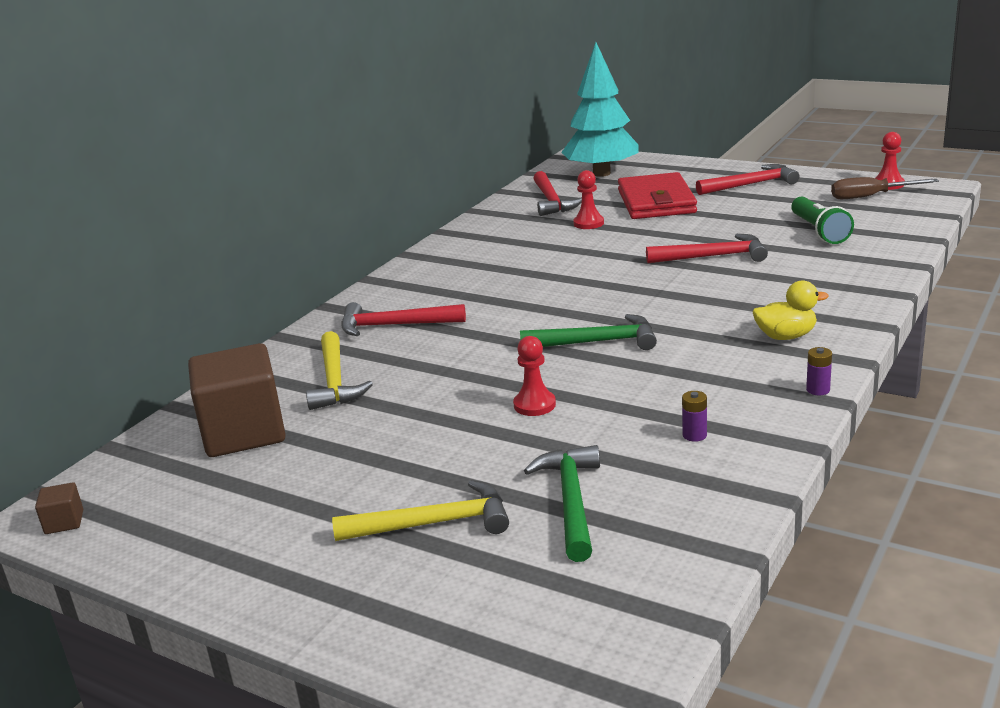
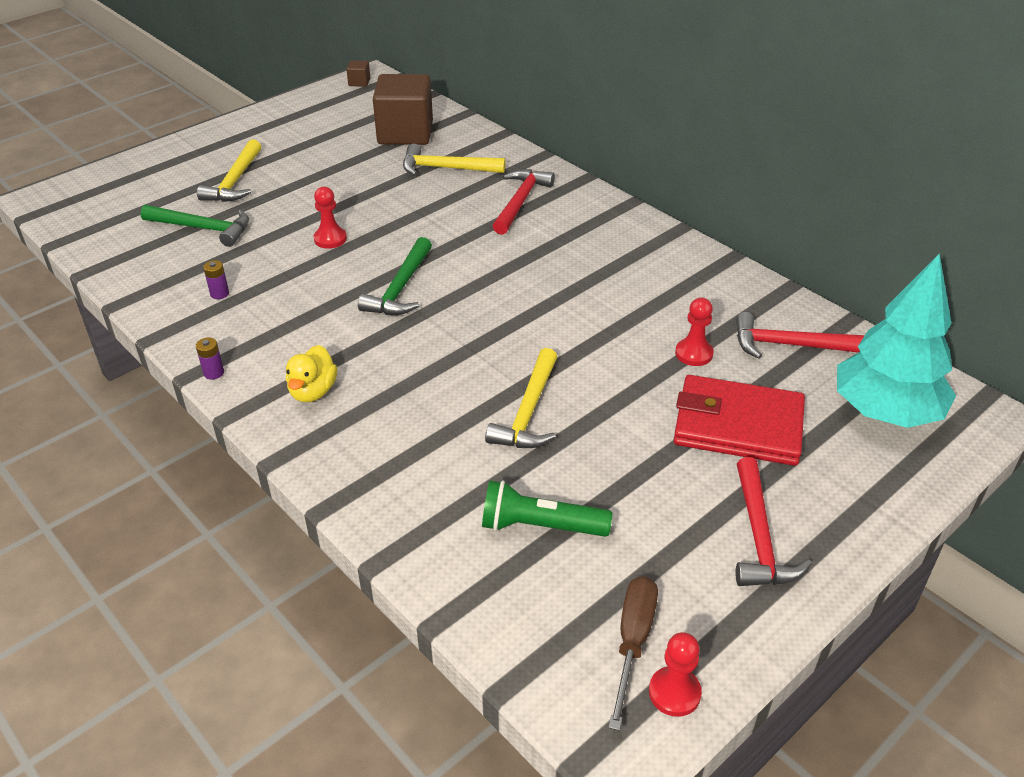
camera: 105 degrees right, 15 degrees up
(713, 256) = (528, 412): red hammer -> yellow hammer

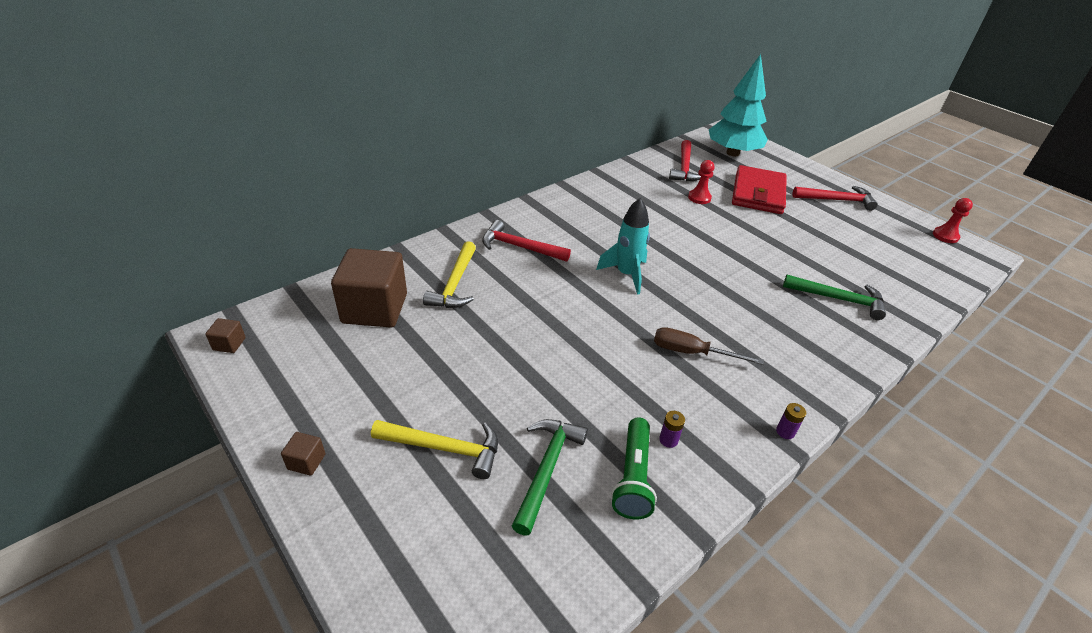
camera: 90 degrees left, 0 degrees up
(235, 130) = (306, 461): none -> brown cube
(313, 391) = (787, 365): yellow duck -> none
(330, 239) = (571, 361): red pawn -> none
(400, 288) = (646, 316): green hammer -> green hammer (838, 299)
(478, 276) = (626, 274): none -> turquoise rocket
(528, 412) = (773, 262): yellow hammer -> none
(540, 526) = (866, 265): green flashlight -> green flashlight (633, 477)
(633, 642) = (925, 244): brown screwdriver -> brown screwdriver (691, 352)

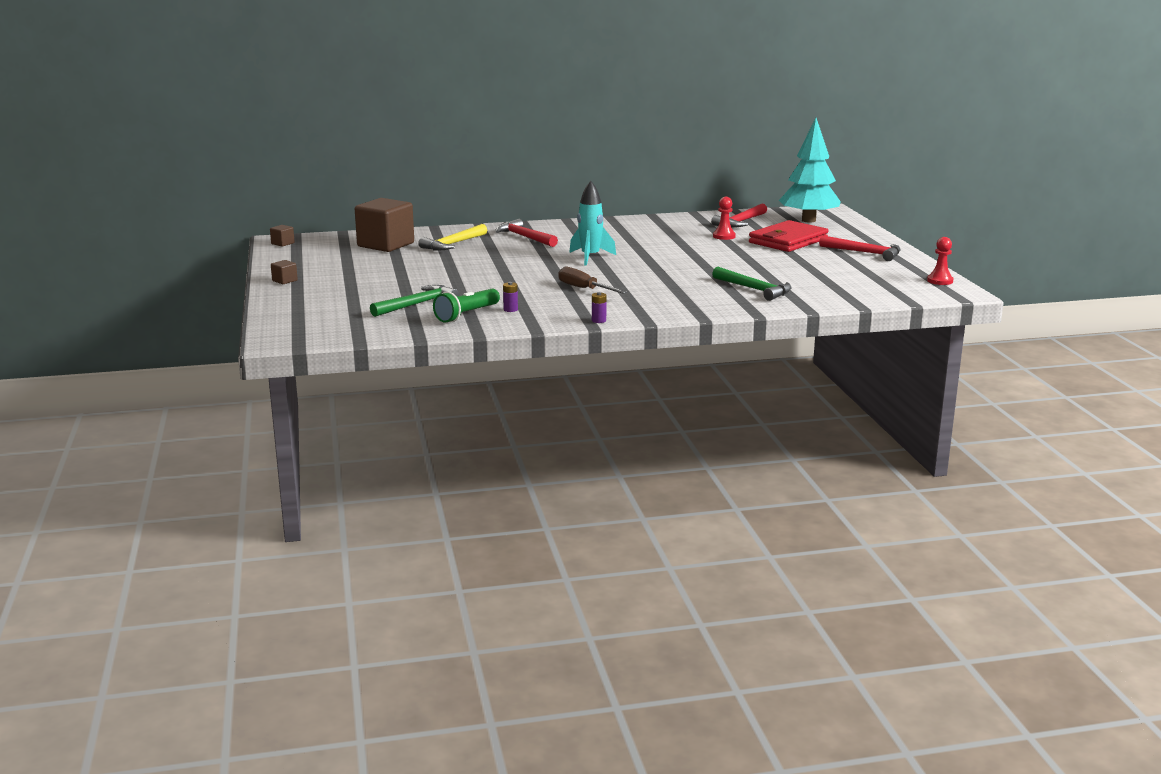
camera: 30 degrees right, 20 degrees down
(444, 448) = (366, 290): yellow hammer -> none

